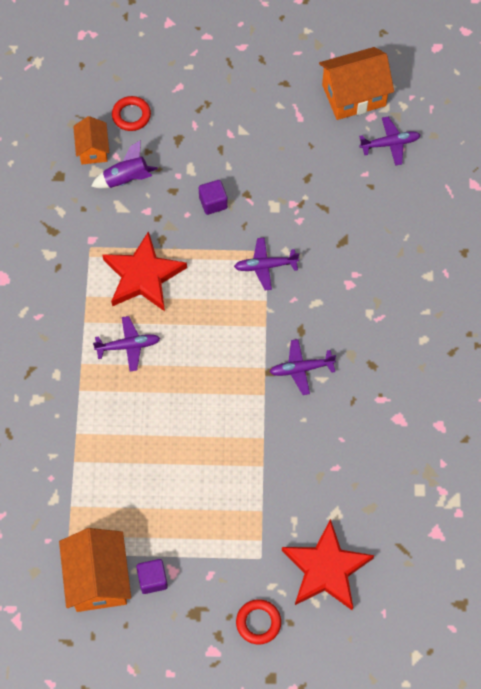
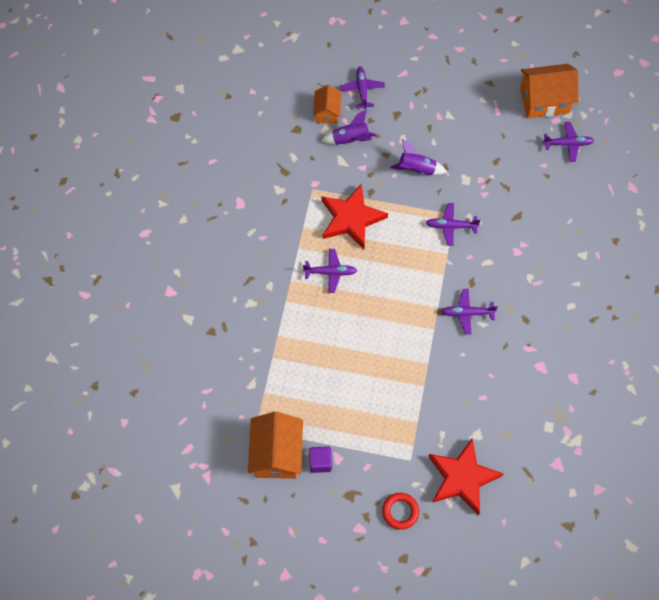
camera: 10 degrees right, 0 degrees up
(131, 115) = (362, 90): red ring -> purple plane
(213, 203) = (416, 169): purple cube -> purple rocket

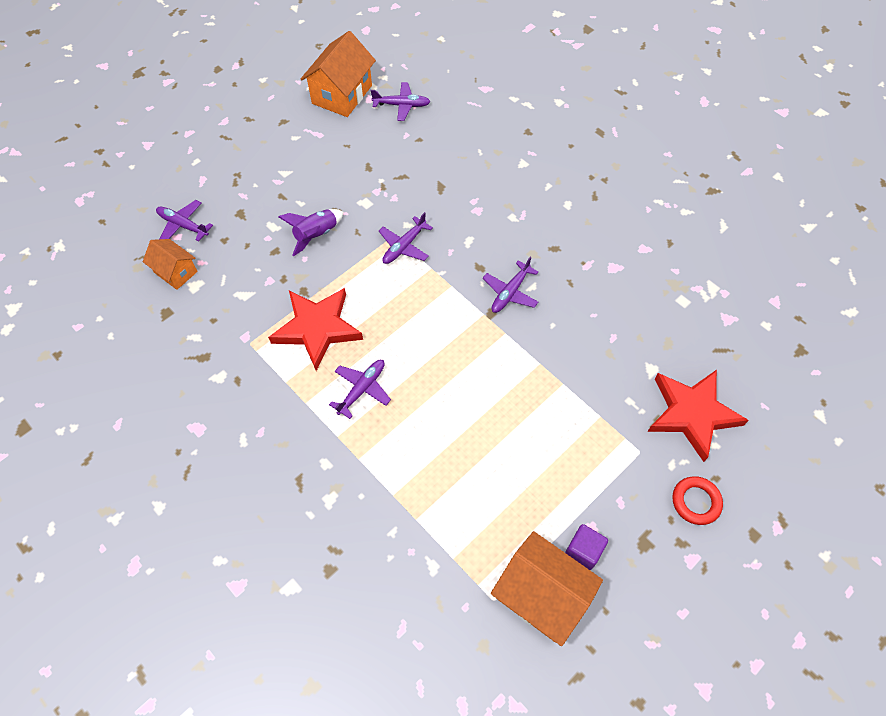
camera: 55 degrees left, 5 degrees down
(350, 140) = (227, 271): purple rocket -> none
(567, 144) = (401, 105): purple plane -> purple plane turned 60 degrees clockwise

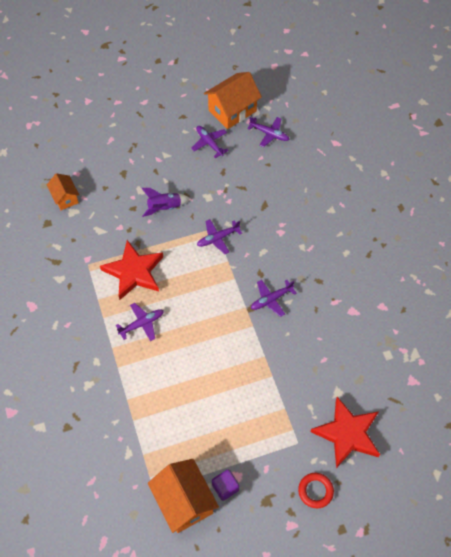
camera: 25 degrees right, 0 degrees up
(183, 225) = (84, 167): purple plane -> purple plane (209, 143)

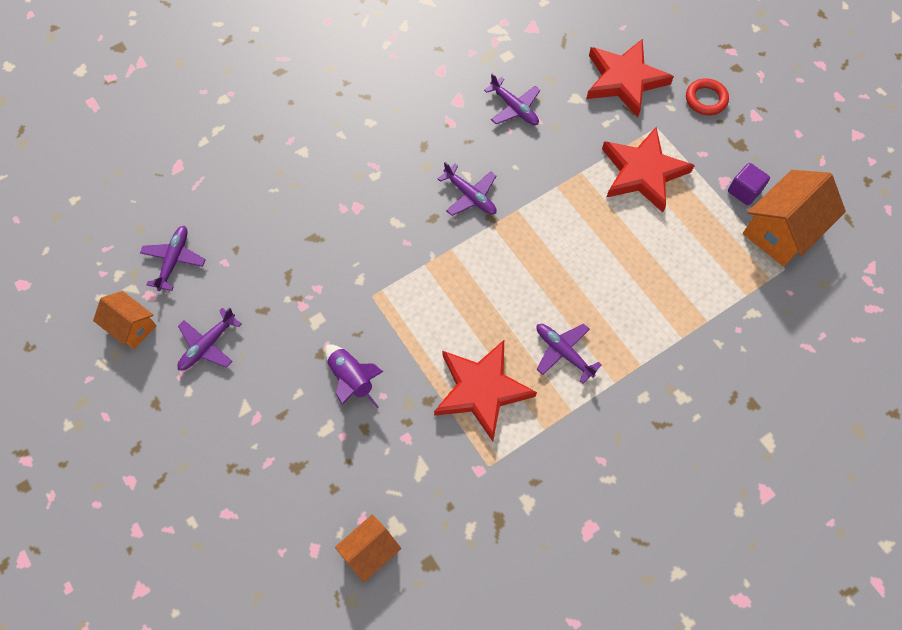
camera: 105 degrees left, 5 degrees up
(218, 238) = (389, 287): purple plane -> purple plane (514, 108)
(232, 111) = (132, 327): orange house -> orange house, size x0.59
(260, 418) = (642, 172): none -> red star

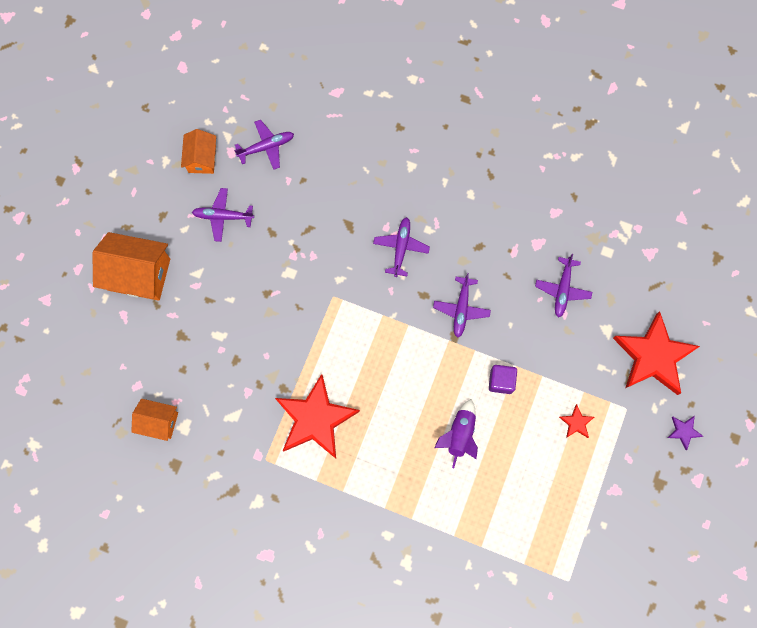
camera: 55 degrees right, 10 degrees up
(352, 379) = (263, 327): purple rocket -> purple rocket (459, 434)
(563, 352) = (382, 457): purple plane -> purple plane (401, 248)
(642, 172) = (576, 423): red star -> red star, size x0.41
(706, 99) = (683, 431): red ring -> purple star
(744, 191) = (617, 511): purple cube -> purple cube (501, 381)
(781, 231) = (601, 560): orange house -> orange house (139, 274)

